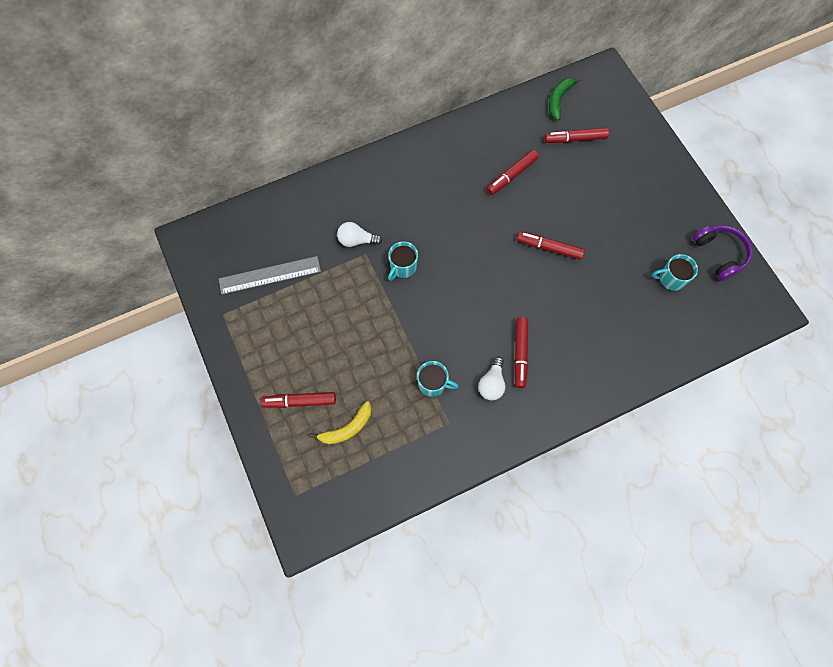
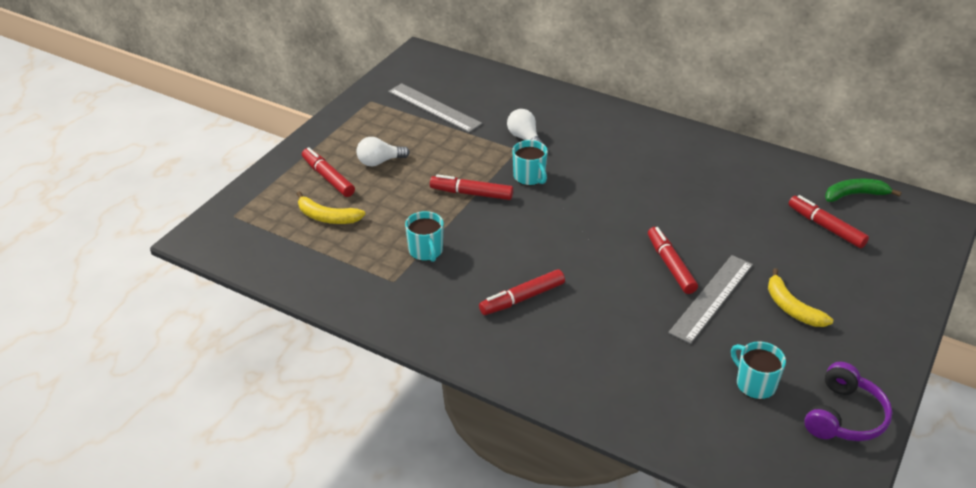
camera: 55 degrees right, 30 degrees down
(403, 267) = (529, 177): turquoise mug -> turquoise mug turned 120 degrees counterclockwise
(492, 383) = (467, 292): white light bulb -> white light bulb (379, 162)
(511, 175) = (719, 201): red marker -> red marker (471, 193)
(591, 247) = (712, 298): none -> grey ruler
(627, 213) = (792, 308): none -> yellow banana

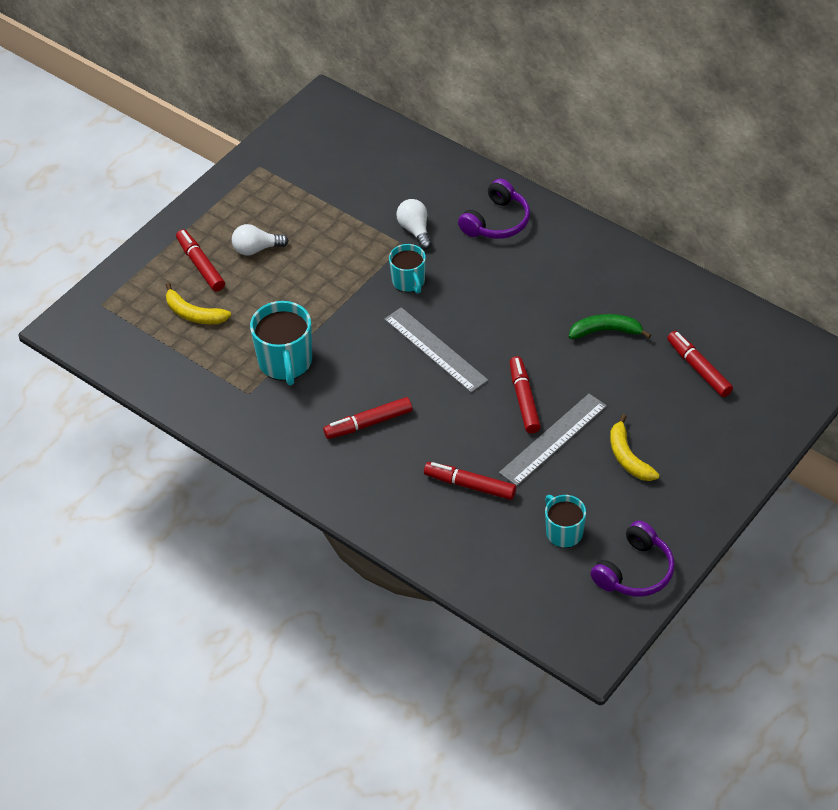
camera: 10 degrees right, 10 degrees up
(426, 251) = (285, 362): turquoise mug -> turquoise mug, size x1.59
(434, 107) = (326, 181): grey ruler -> grey ruler (435, 349)
(471, 193) = (344, 297): red marker -> red marker (470, 485)
(596, 127) = (496, 221): none -> purple headphones
(854, 195) = (745, 332): green banana -> green banana (605, 331)

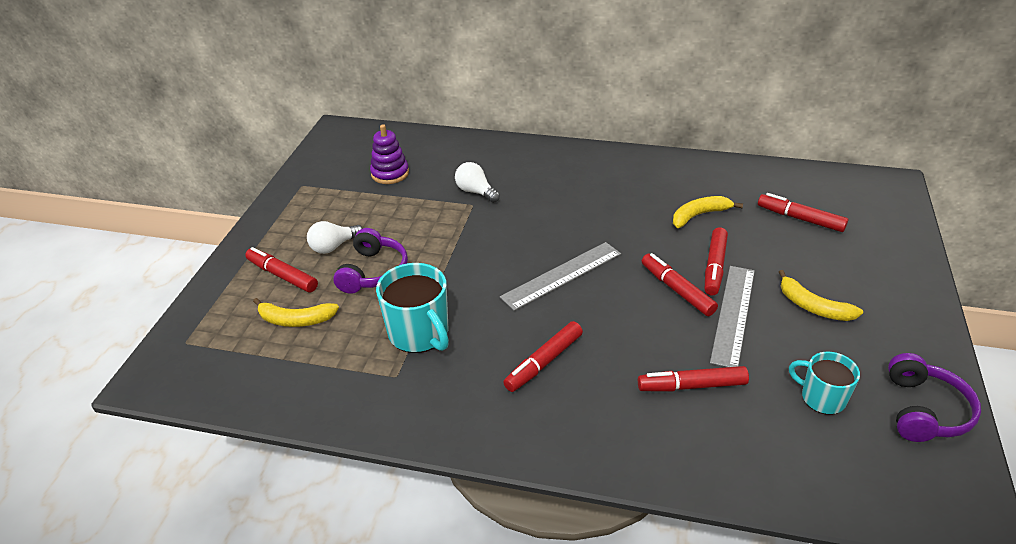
camera: 25 degrees left, 10 degrees down
(347, 179) = (390, 173): none -> purple stacking toy
(408, 281) = (497, 230): turquoise mug -> none
(435, 349) = (562, 275): grey ruler -> grey ruler turned 60 degrees counterclockwise
(496, 221) = (541, 167): purple headphones -> purple headphones (373, 272)
(575, 389) = (714, 267): none -> red marker
(605, 331) = (699, 215): green banana -> yellow banana

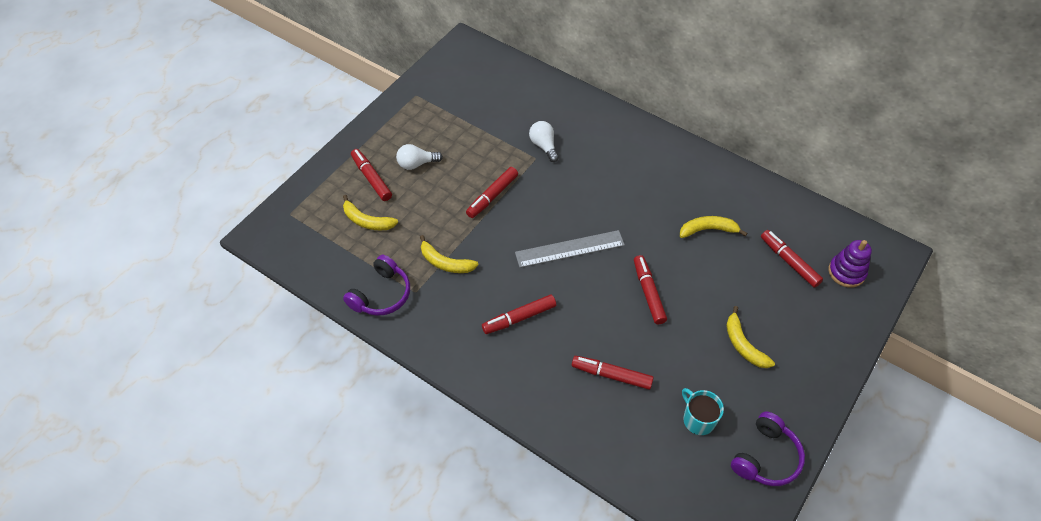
camera: 20 degrees right, 15 degrees up
(373, 272) = (435, 197): purple headphones -> purple headphones (381, 294)
(390, 173) = (486, 105): purple stacking toy -> purple stacking toy (846, 272)
(419, 333) = (445, 263): turquoise mug -> yellow banana
(714, 267) = (690, 282): red marker -> red marker (492, 196)
(733, 314) = (678, 329): grey ruler -> none

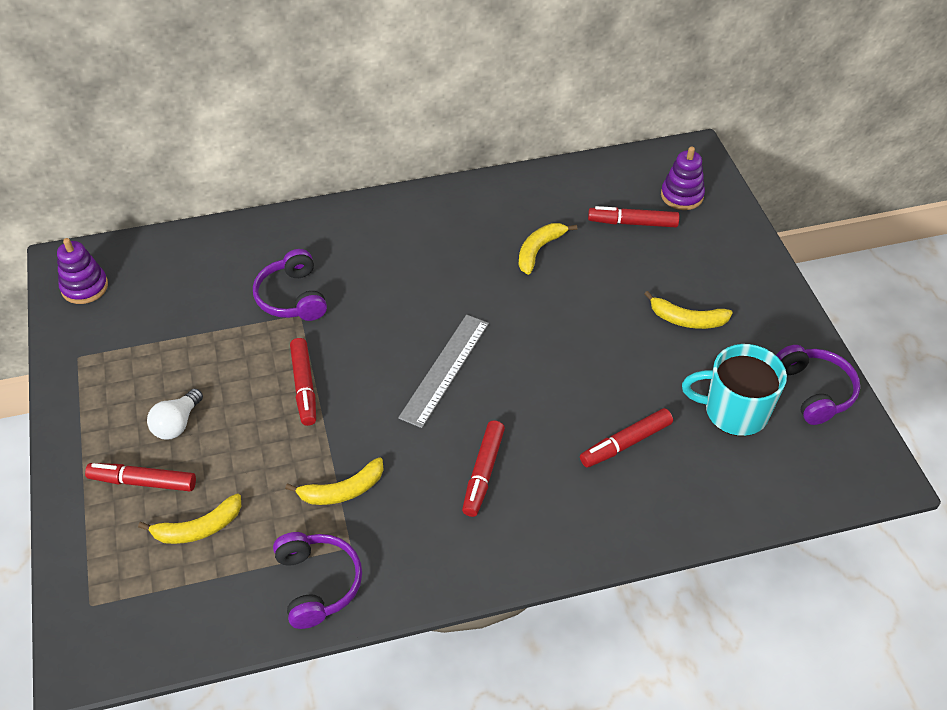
camera: 50 degrees left, 5 degrees down
(458, 62) = (84, 287): none -> purple stacking toy
(544, 146) = (293, 297): white light bulb -> purple headphones
(648, 293) = (562, 346): red marker -> none
(698, 419) = (734, 411): turquoise mug -> turquoise mug, size x1.59

